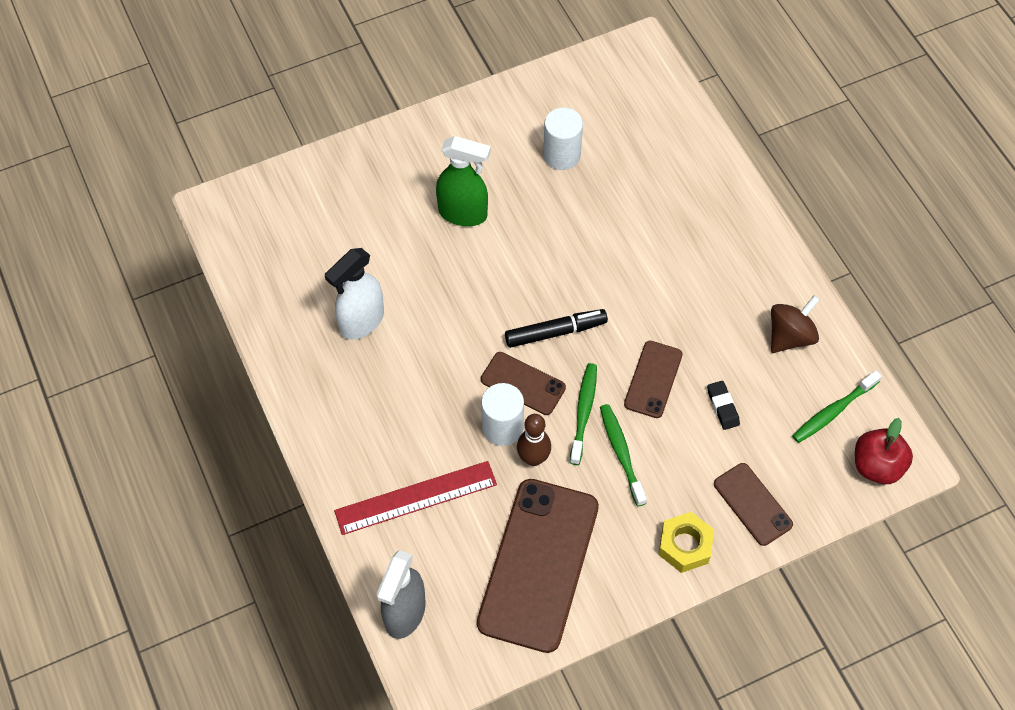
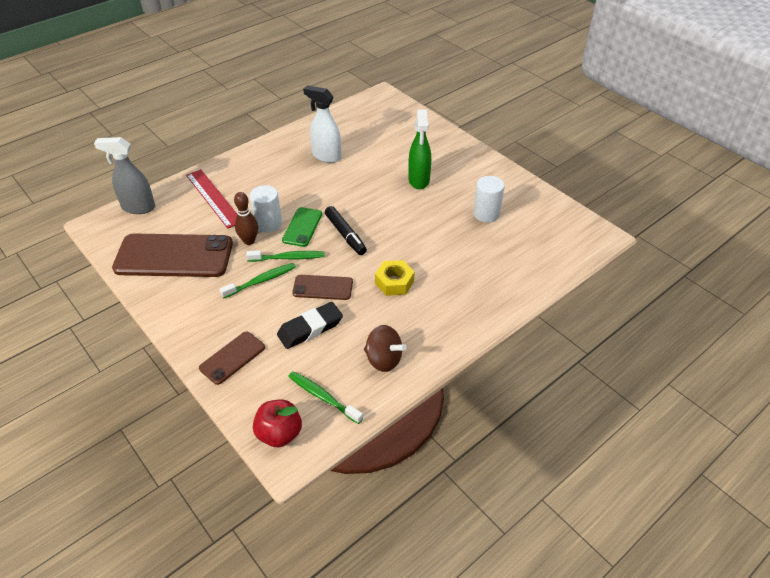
camera: 75 degrees right, 15 degrees down
(523, 383) = (302, 227): brown phone -> green phone
(685, 545) = (194, 325): yellow nut -> yellow nut (394, 282)
(722, 407) = (310, 328): black eraser -> black eraser, size x1.75

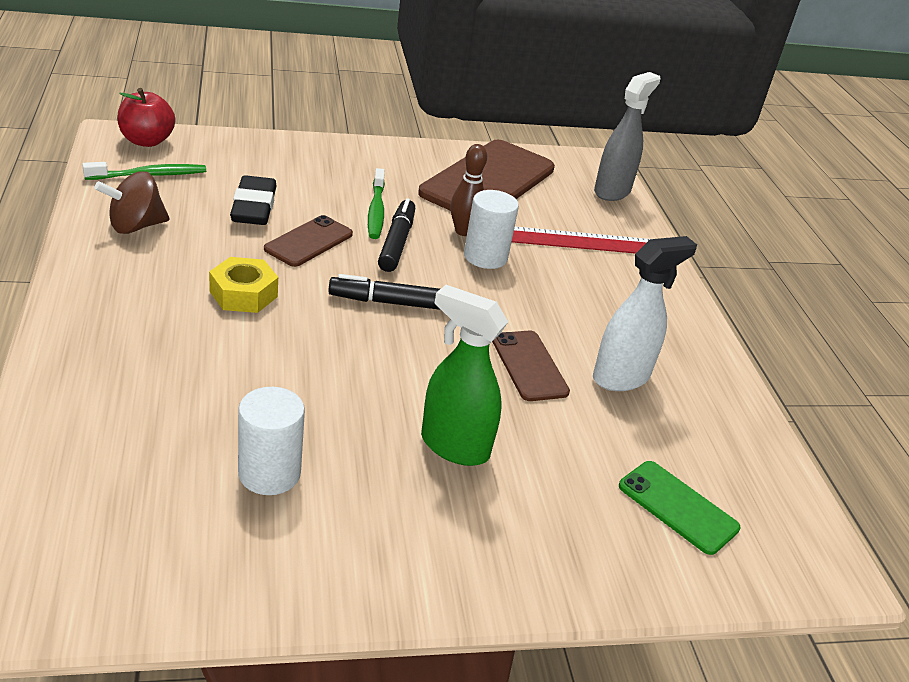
camera: 115 degrees right, 10 degrees down
(232, 358) = (278, 155): brown phone -> brown phone (529, 366)
(288, 258) = (396, 243): green toothbrush -> black marker
(302, 227) = (449, 278): green phone -> green phone (677, 507)

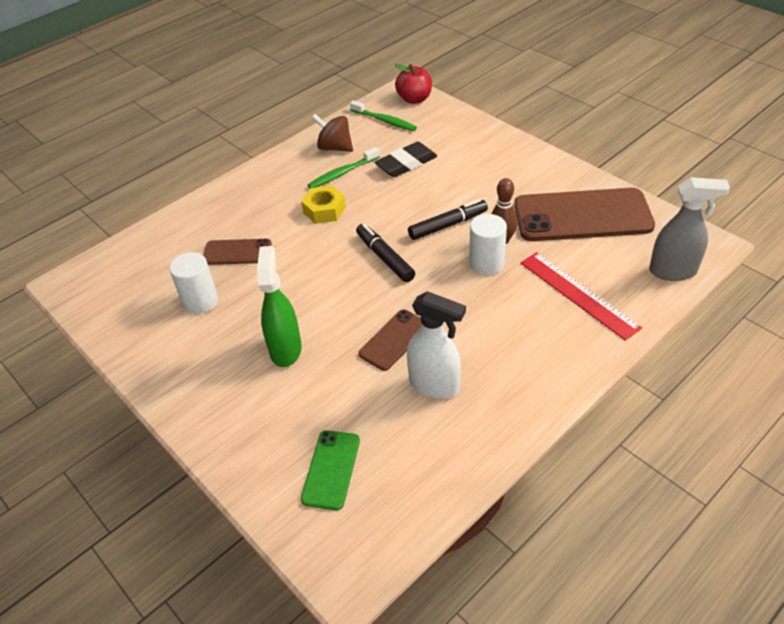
camera: 65 degrees right, 10 degrees up
(309, 241) = (401, 198): brown phone -> brown phone (237, 252)
(376, 211) = (470, 199): green toothbrush -> green toothbrush (342, 173)

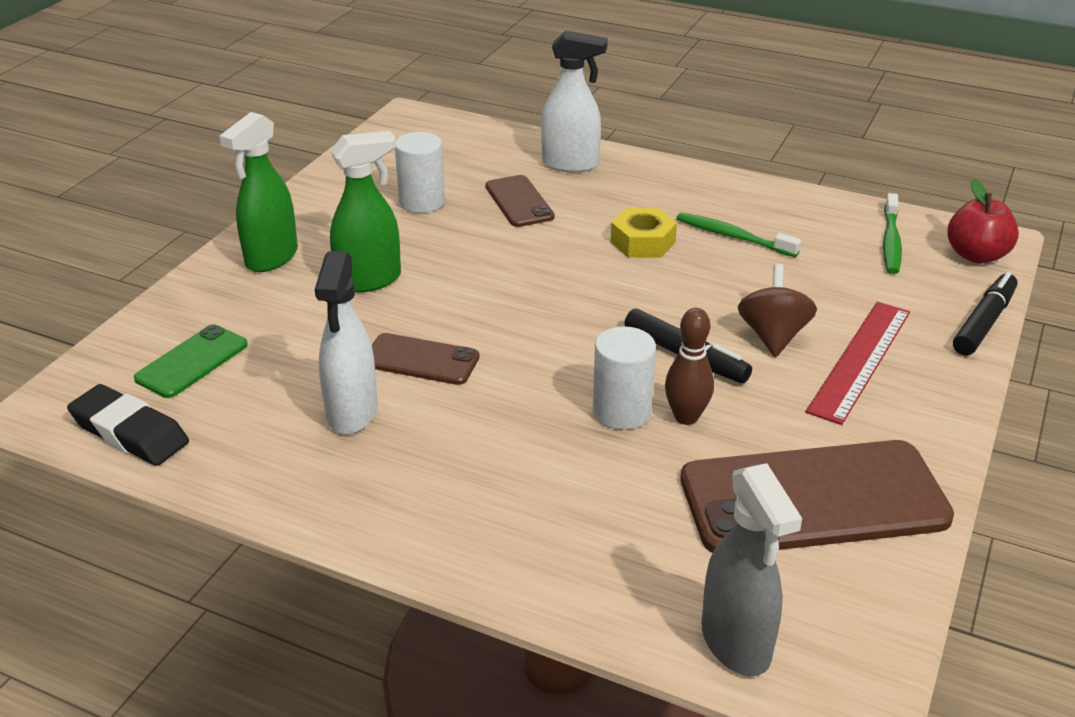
camera: 65 degrees right, 10 degrees down
(208, 217) = (571, 164): none -> white spray bottle
(219, 402) = (271, 258): none -> green spray bottle
(331, 469) = (192, 362): green phone -> green phone turned 45 degrees counterclockwise
(335, 148) = (786, 216): brown spinning top -> brown spinning top (773, 336)
(385, 257) = (577, 315): black marker -> black marker (983, 322)
(406, 164) = (801, 285): black eraser -> black eraser (130, 432)
(578, 294) = (605, 525): red ruler -> red ruler (860, 360)
(582, 216) = (813, 499): brown phone -> brown phone turned 75 degrees counterclockwise

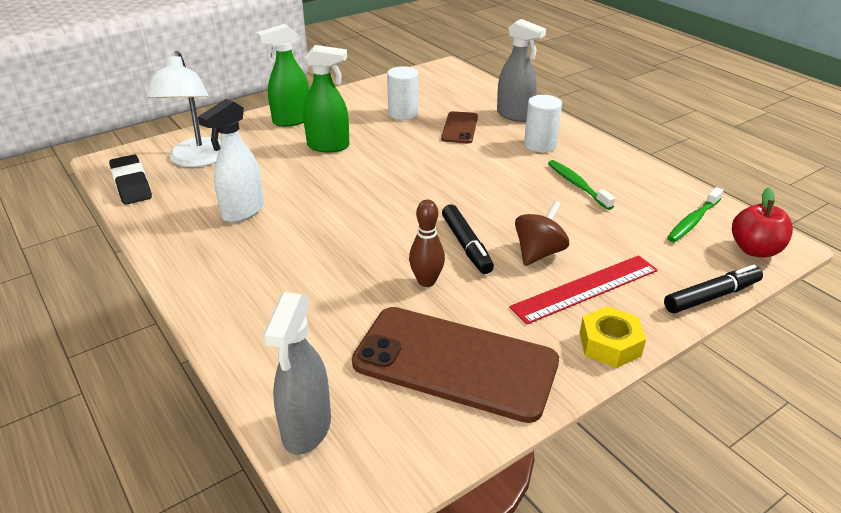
camera: 30 degrees right, 0 degrees up
(192, 362) = (197, 160): green phone -> white lamp
(421, 360) = (309, 196): brown phone -> none
(571, 164) = (515, 115): white spray bottle -> grey spray bottle
(621, 411) = (390, 263): white cylinder -> white cylinder (540, 145)
(643, 242) = (512, 171): yellow nut -> yellow nut (610, 344)

